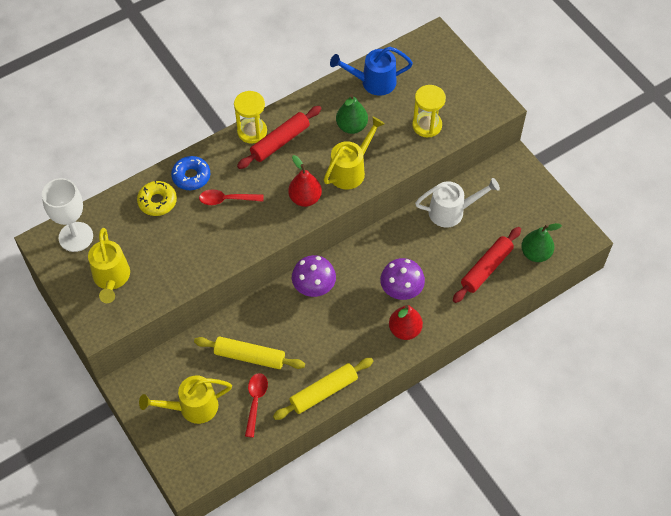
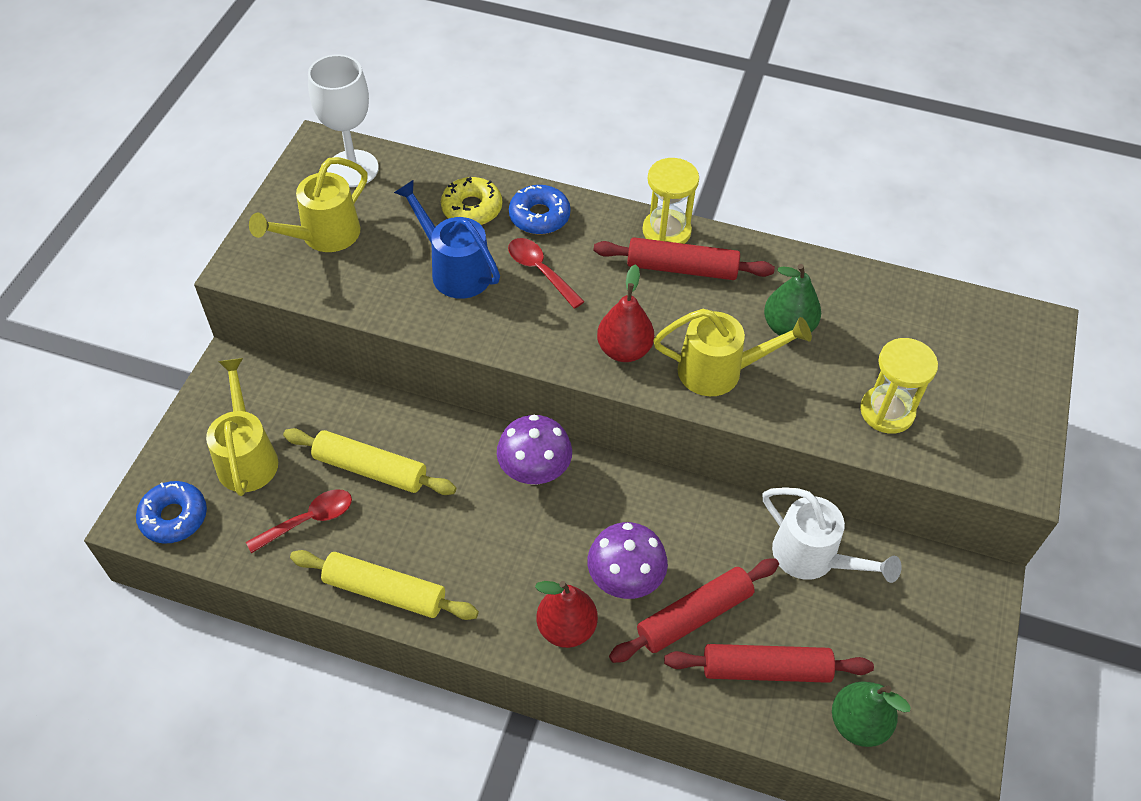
camera: 50 degrees right, 5 degrees down
(192, 407) = (247, 456): yellow watering can -> yellow watering can turned 45 degrees clockwise
(200, 461) = (174, 517): none -> blue donut
(249, 356) = (370, 469): yellow rolling pin -> yellow rolling pin turned 45 degrees counterclockwise
(373, 82) = (883, 305): blue watering can -> blue watering can (454, 269)
(440, 276) = (694, 616): none -> red rolling pin

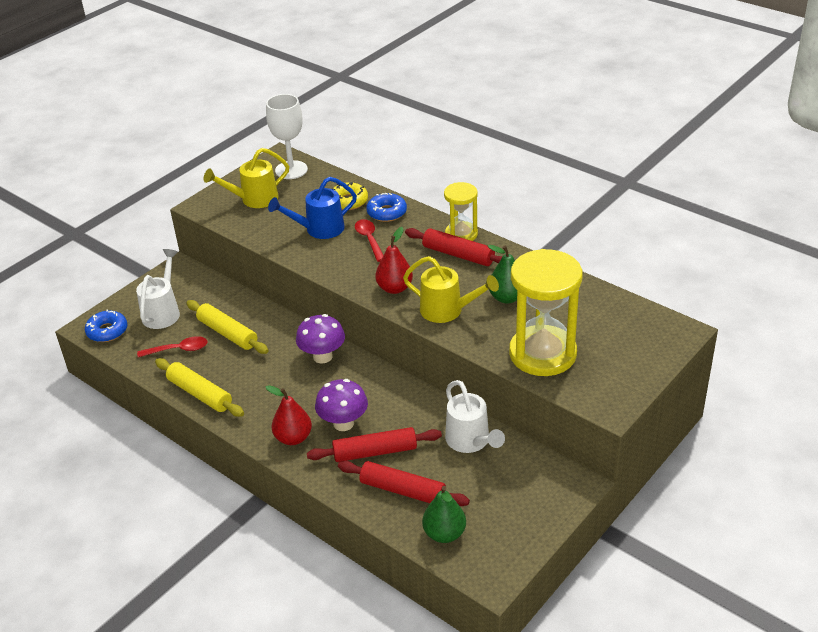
camera: 25 degrees right, 15 degrees down
(247, 456) = (163, 312): yellow watering can -> white watering can
(454, 269) = (319, 229): blue watering can -> blue watering can turned 90 degrees counterclockwise
(887, 411) = (542, 354): yellow hourglass -> yellow hourglass, size x1.79

